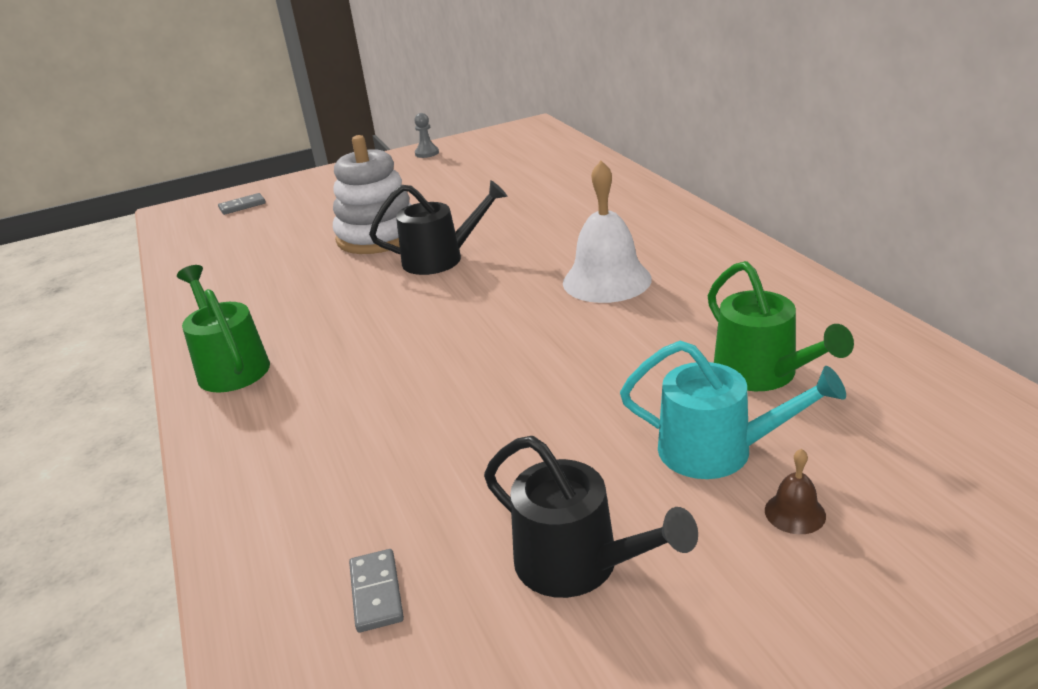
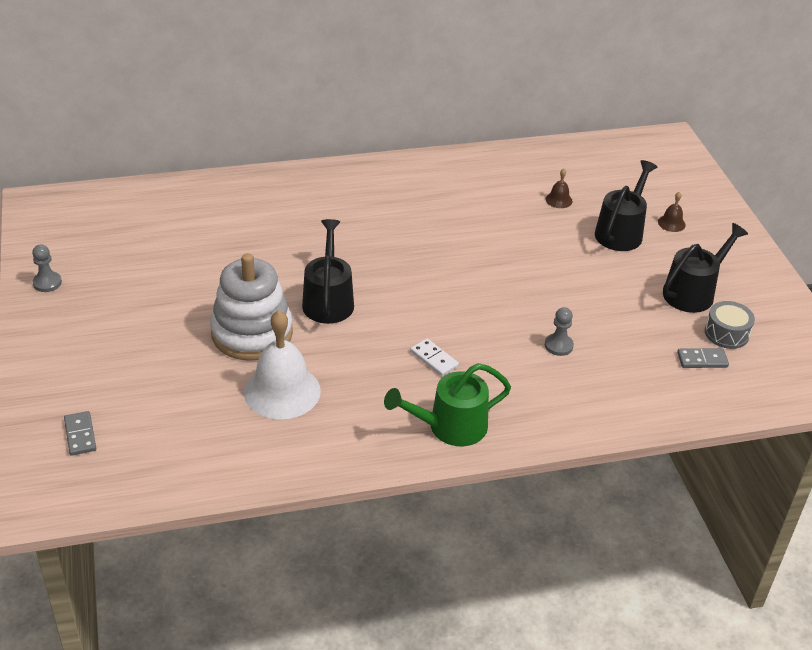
camera: 85 degrees left, 10 degrees up
(350, 335) = (434, 359): none -> white domino
(390, 424) = (558, 346): none -> grey pawn
(462, 626) = (726, 333): none -> grey drum
(606, 280) = (418, 228): white bell -> white bell (282, 391)
(717, 450) = (621, 232): turquoise watering can -> black watering can
(762, 374) = (559, 200): green watering can -> brown bell

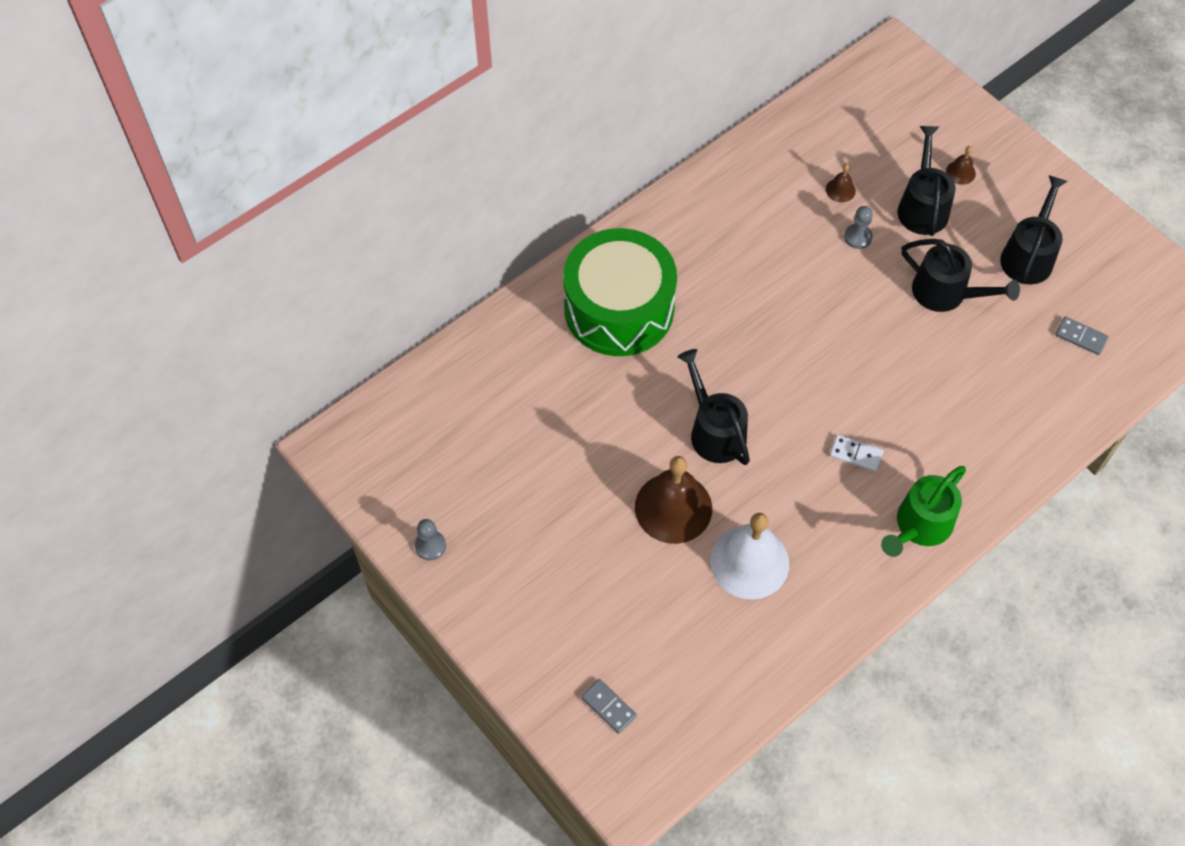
camera: 25 degrees left, 20 degrees up
(252, 333) = (673, 507): white stacking toy -> brown bell
(320, 205) = (619, 308): none -> green drum
(558, 346) = (952, 382): grey pawn -> grey pawn (857, 237)
(598, 289) = (945, 293): none -> black watering can
(702, 360) = (1081, 337): grey domino -> grey domino turned 60 degrees clockwise
(726, 333) = (1084, 294): grey drum -> none

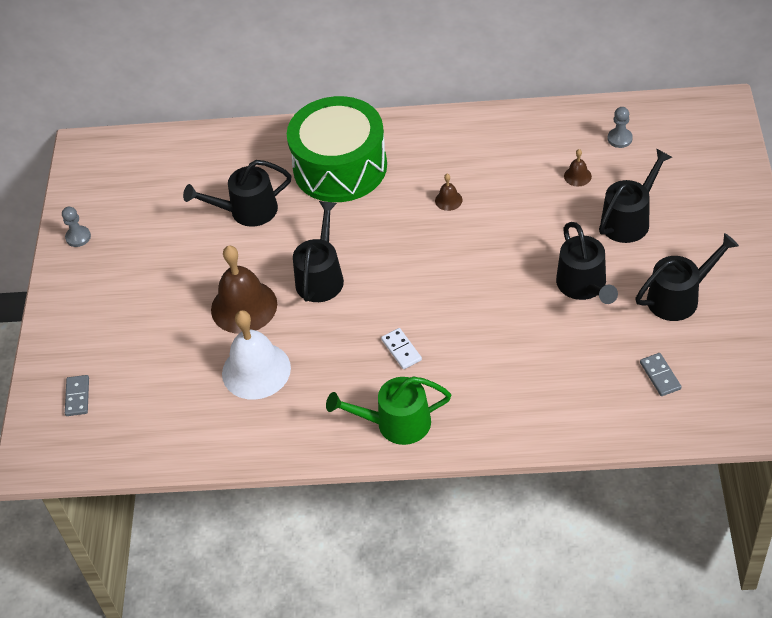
camera: 45 degrees right, 10 degrees down
(575, 409) = (247, 211): none -> black watering can
(857, 237) = (557, 213): grey pawn -> grey pawn (619, 139)
(960, 172) = (685, 212): brown bell -> brown bell (448, 200)

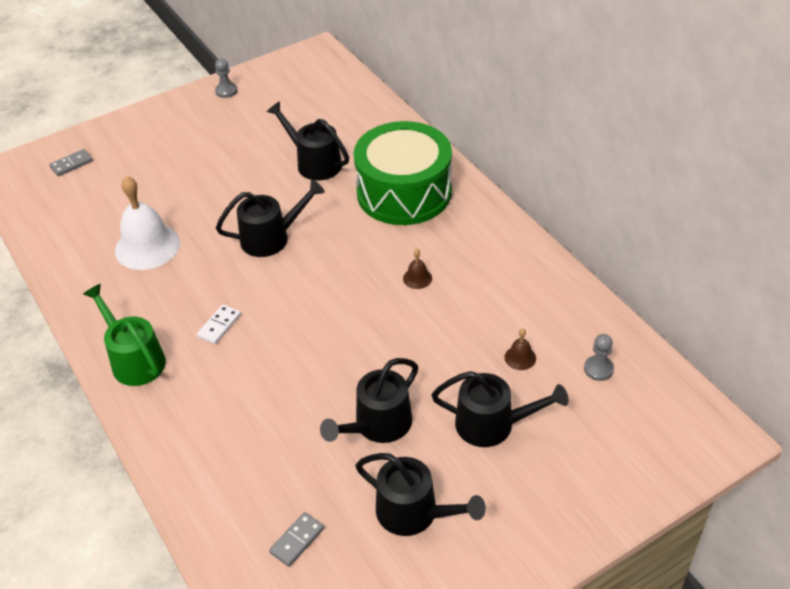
camera: 55 degrees right, 5 degrees down
(244, 306) = (210, 208): brown bell -> none

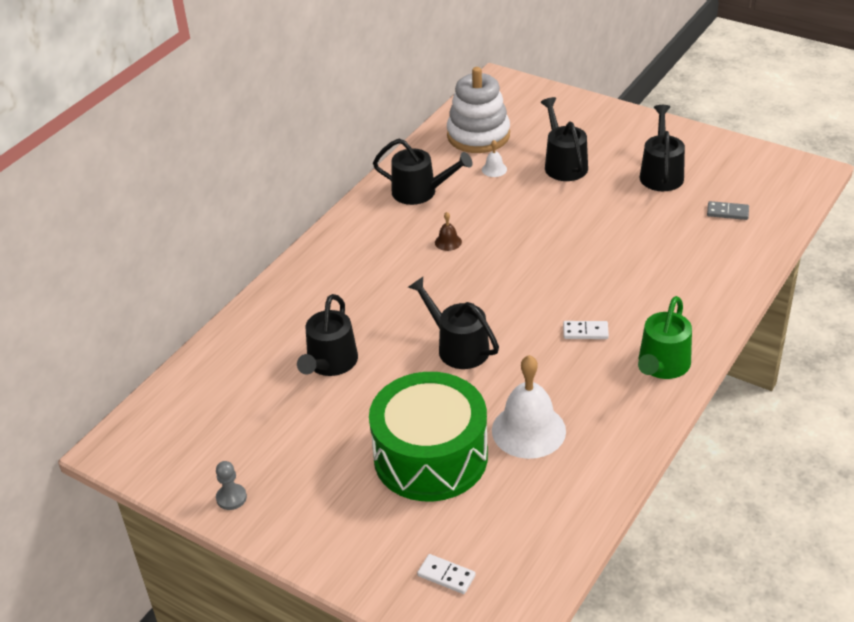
camera: 115 degrees left, 5 degrees down
(71, 164) = (446, 576): grey domino -> white domino
(378, 425) = (608, 211): black watering can -> black watering can (420, 192)
(404, 192) = (342, 286): green drum -> green drum (430, 456)
(520, 357) = (494, 169): brown bell -> white bell
(598, 369) = (478, 135): grey pawn -> white stacking toy

